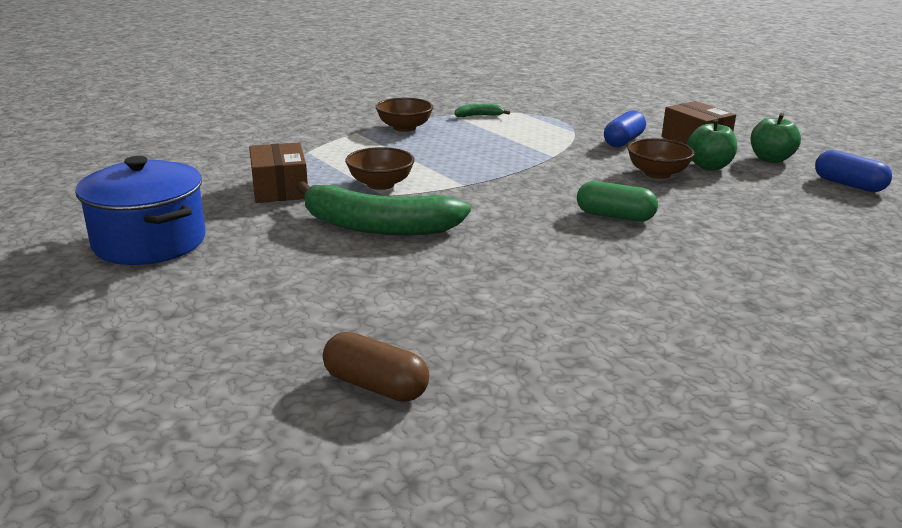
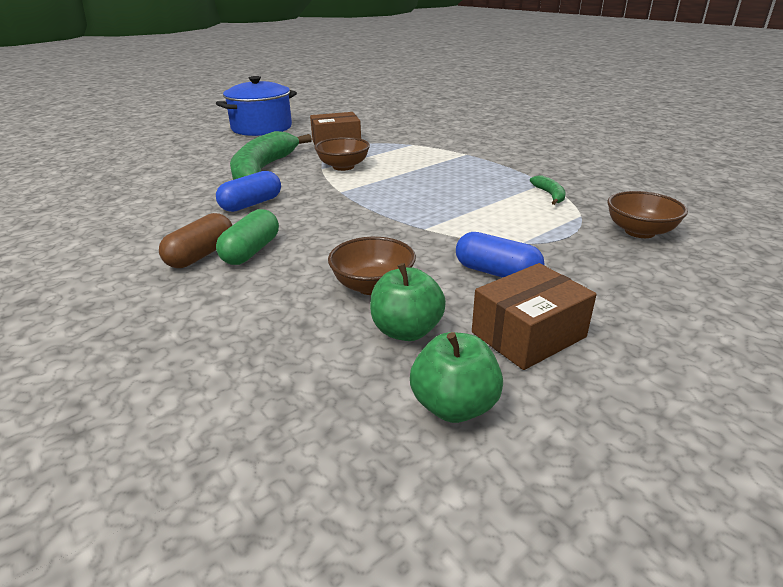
camera: 90 degrees right, 5 degrees up
(375, 386) = (63, 178): brown capsule -> brown capsule (201, 255)
(404, 128) = (488, 168): brown bowl -> brown bowl (639, 231)
(849, 185) = (322, 489): blue capsule -> blue capsule (251, 204)

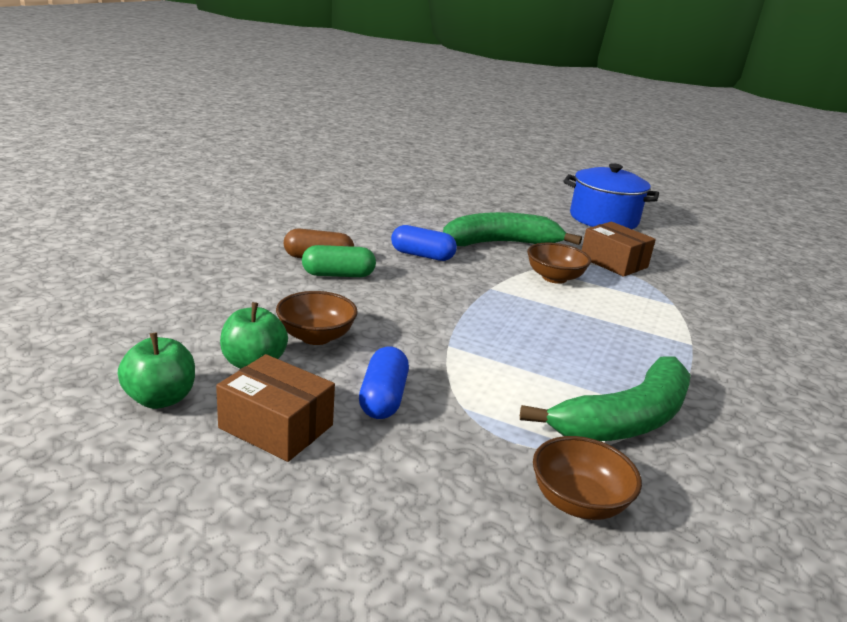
camera: 60 degrees right, 5 degrees down
(550, 195) = (626, 419): green banana -> green banana, size x2.41

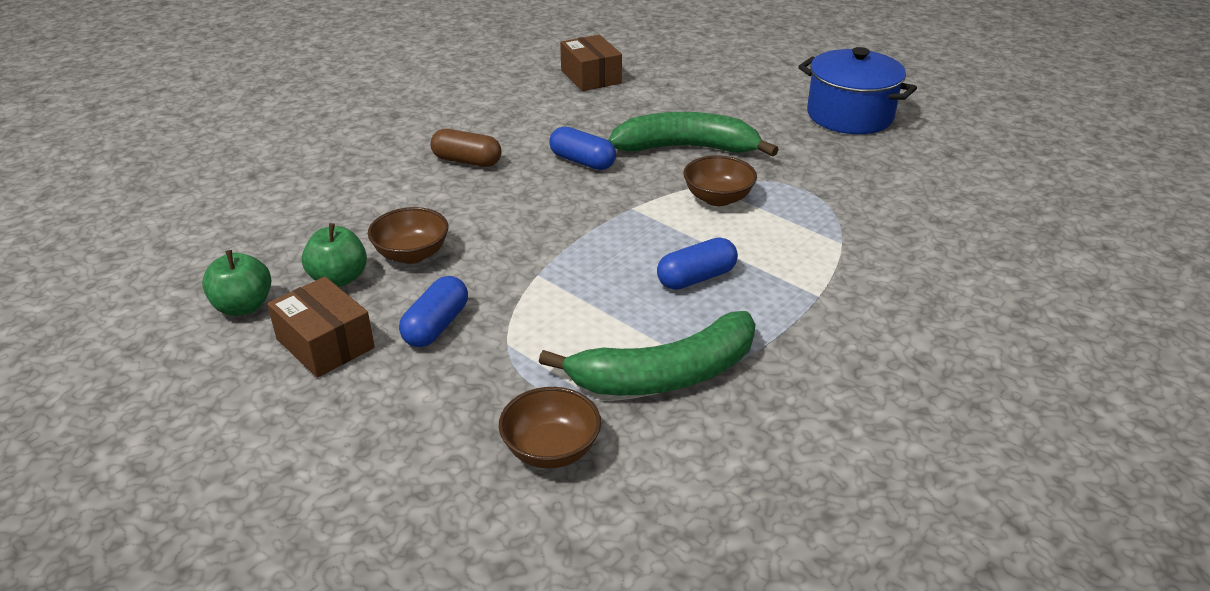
camera: 20 degrees right, 10 degrees up
(338, 275) = (476, 183): green capsule -> none
(586, 338) = (696, 278): none -> blue capsule
(613, 262) = (811, 180): brown box -> brown box (591, 77)

